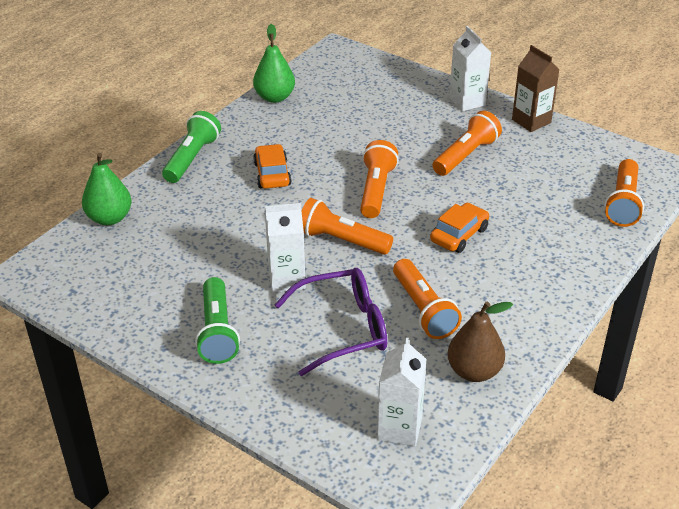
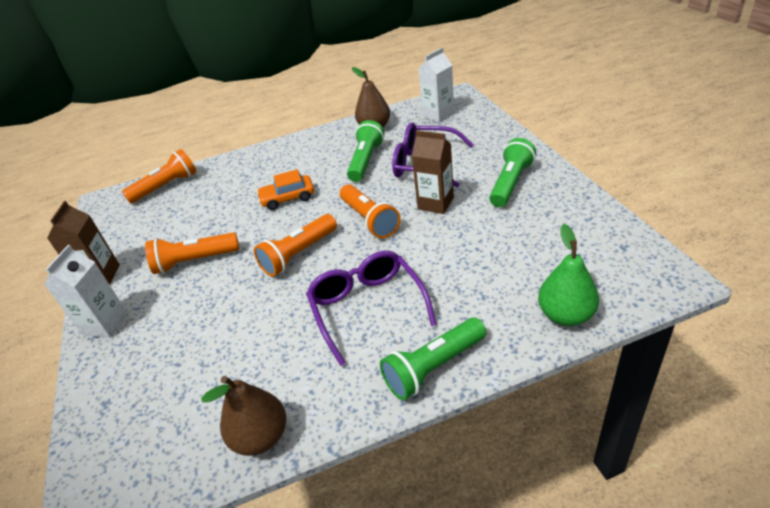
camera: 140 degrees left, 0 degrees up
(272, 174) = (367, 307): orange car -> purple glasses
(275, 97) = (261, 437): green pear -> brown pear
(287, 279) = (435, 203): white carton -> brown carton
(423, 310) = (366, 161): orange flashlight -> green flashlight

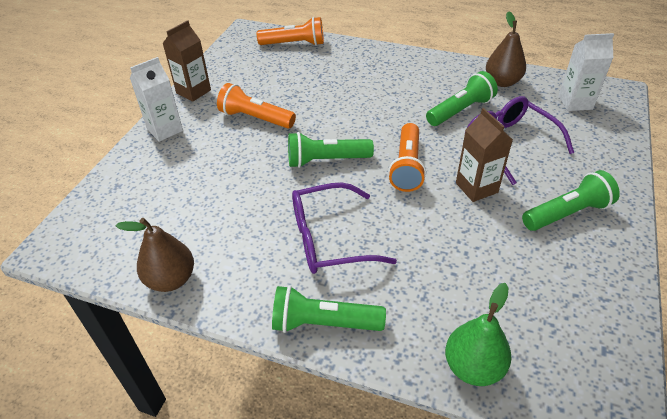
camera: 35 degrees right, 5 degrees up
(288, 198) = (366, 107): orange car -> none
(298, 254) = (326, 160): orange flashlight -> green flashlight
(367, 307) = (328, 239): purple glasses -> purple glasses turned 120 degrees counterclockwise

